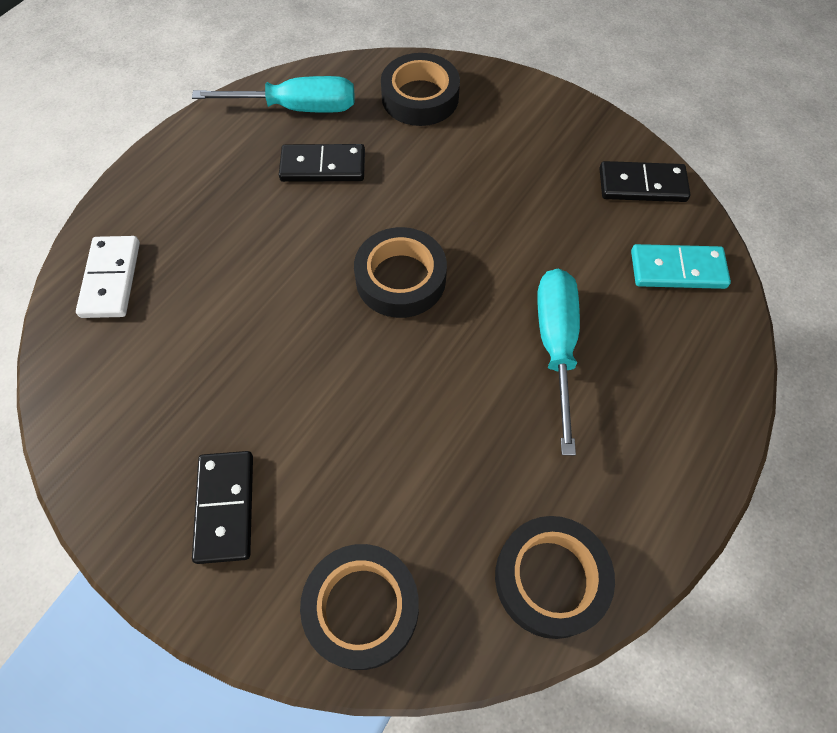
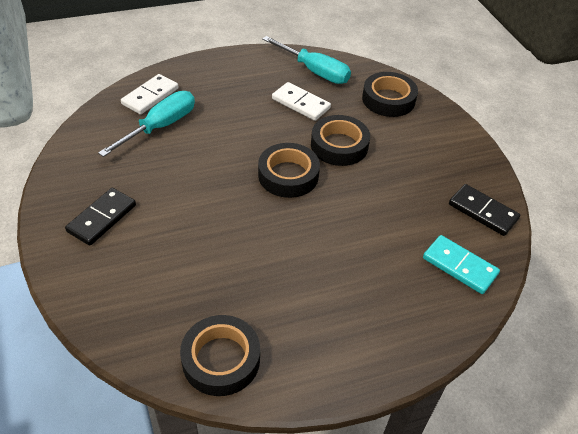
camera: 35 degrees right, 15 degrees down
(323, 166) = (301, 103): black domino -> white domino
(362, 607) = (117, 302): black tape -> black tape (339, 145)
(556, 344) = (342, 256): turquoise screwdriver -> turquoise screwdriver (161, 126)

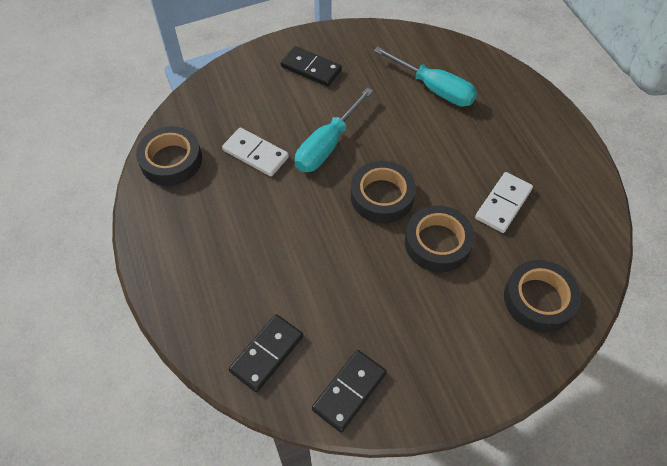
camera: 90 degrees right, 10 degrees up
(150, 96) = (479, 75): white domino -> white domino (255, 154)
(315, 71) = (571, 217): turquoise screwdriver -> turquoise screwdriver (327, 146)
(459, 266) = (267, 354): turquoise domino -> black domino

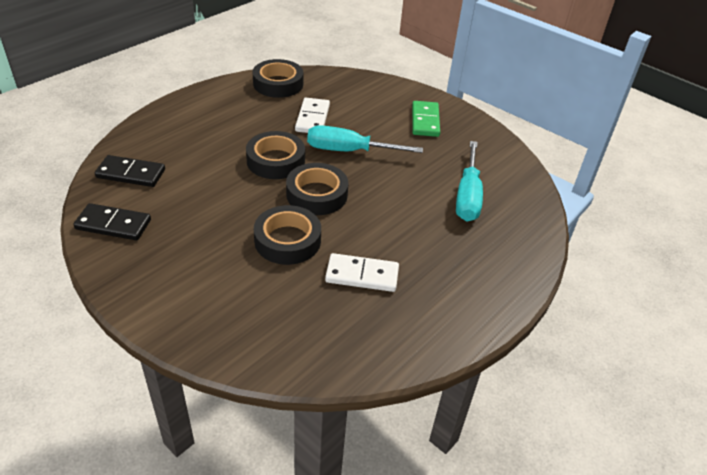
camera: 60 degrees right, 15 degrees down
(311, 68) = (425, 121): black domino -> green domino
(539, 299) = (262, 326): black tape -> black tape (276, 161)

